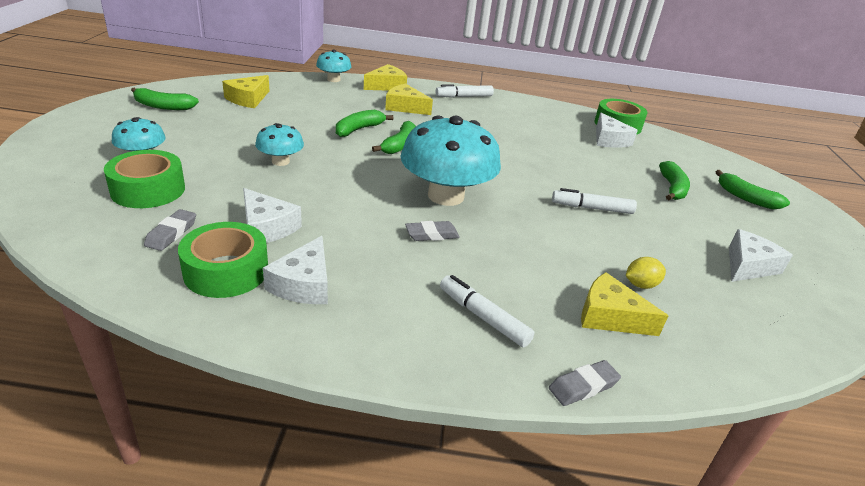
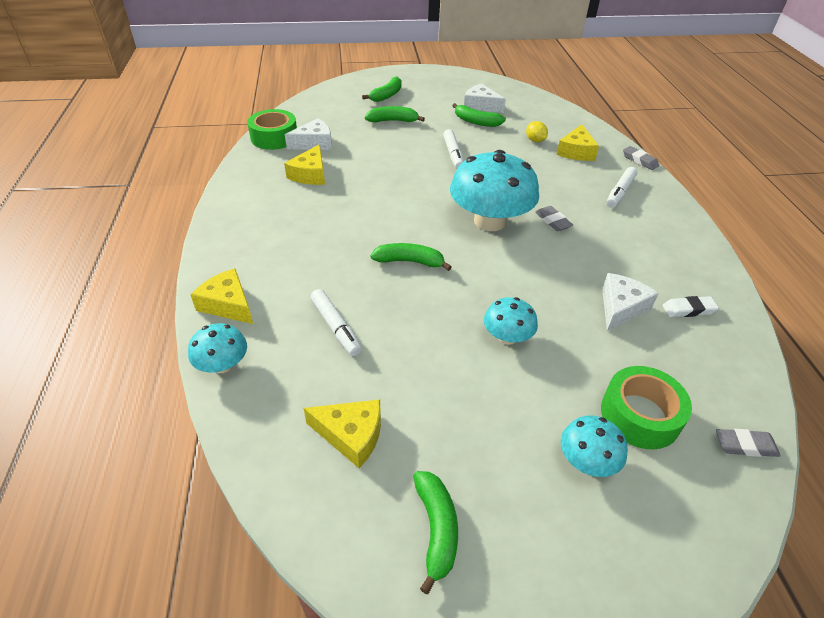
camera: 100 degrees left, 10 degrees up
(171, 233) = (681, 361): grey eraser -> grey eraser (745, 445)
(226, 271) = (688, 309): green tape -> white eraser
(304, 284) = (663, 268): white cheese -> none
(359, 129) = (389, 299): green banana -> green banana (476, 122)
(405, 107) = (299, 275): yellow cheese -> yellow cheese (310, 174)
(464, 97) = (239, 234): white marker -> white marker (336, 327)

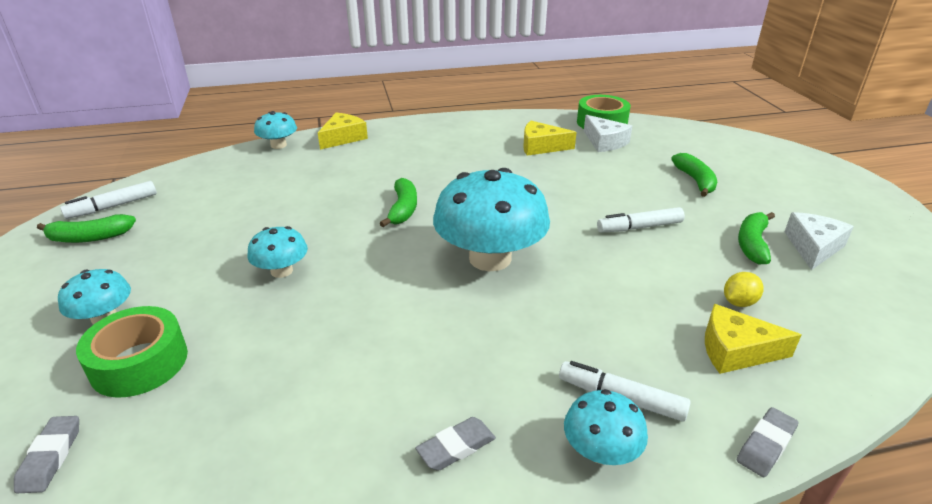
camera: 85 degrees right, 10 degrees down
(336, 327) = (311, 181): white marker -> white marker (113, 206)
(351, 435) = (192, 198): yellow cheese -> none
(387, 95) = (763, 172): green banana -> none
(553, 221) = (506, 312): grey eraser -> grey eraser (456, 447)
(621, 307) = (318, 366): white cheese -> none
(658, 205) = (601, 451): none -> turquoise mushroom
(688, 309) = (306, 444): white eraser -> none

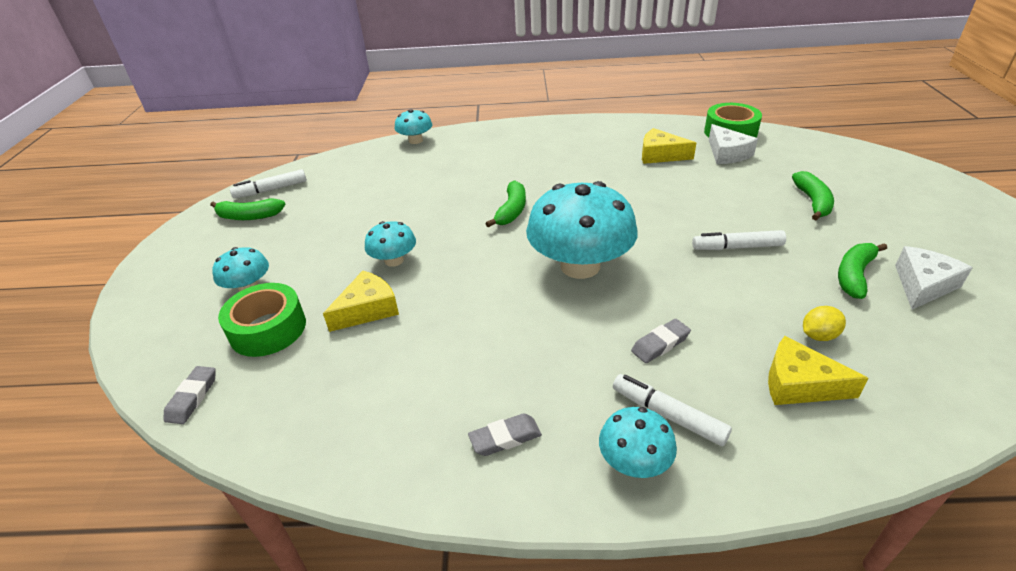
camera: 15 degrees right, 5 degrees up
(343, 138) = (473, 136): yellow cheese -> yellow cheese (367, 309)
(765, 445) = (799, 481): grey eraser -> grey eraser (660, 344)

